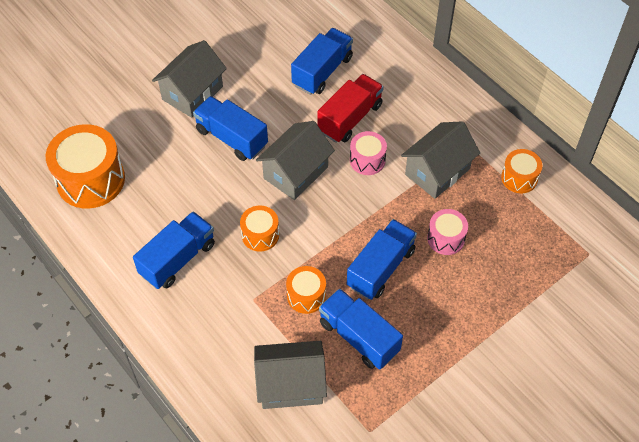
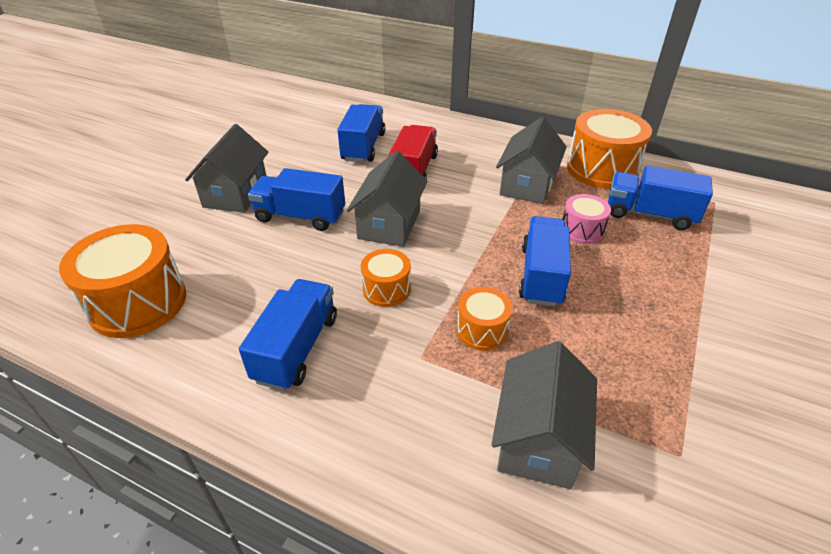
camera: 25 degrees left, 15 degrees down
(291, 384) = (538, 439): grey house -> grey house turned 45 degrees counterclockwise
(359, 337) = (575, 350): blue truck -> blue truck (650, 214)
(367, 160) = (455, 195): pink drum -> none
(519, 178) = (601, 169): orange drum -> orange drum, size x1.87

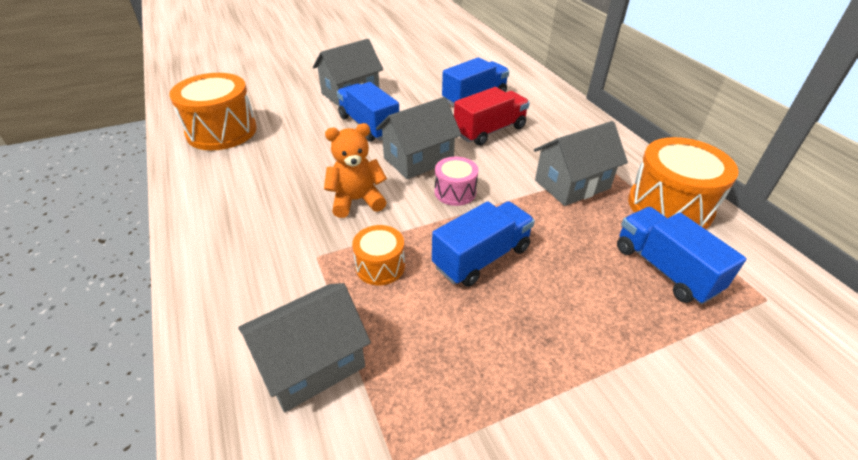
camera: 40 degrees right, 0 degrees up
(297, 348) = (258, 204): blue truck -> none
(386, 289) = (356, 200): orange drum -> orange teddy bear
(582, 230) = (570, 244): pink drum -> pink drum (455, 192)

